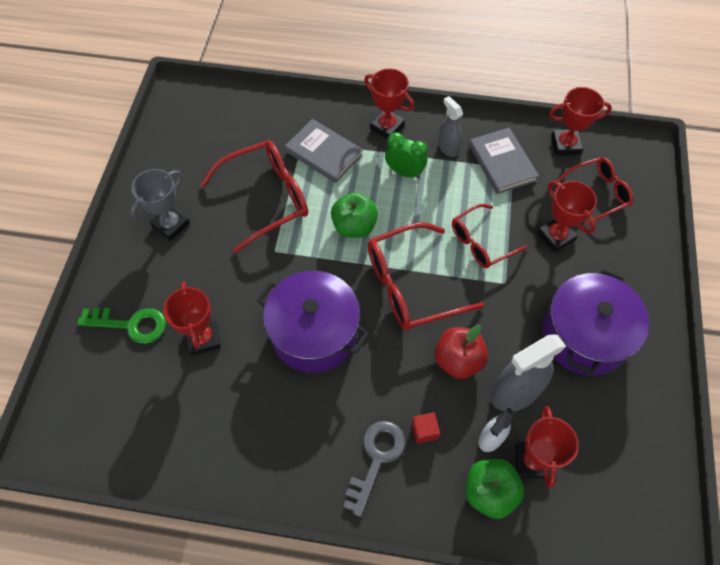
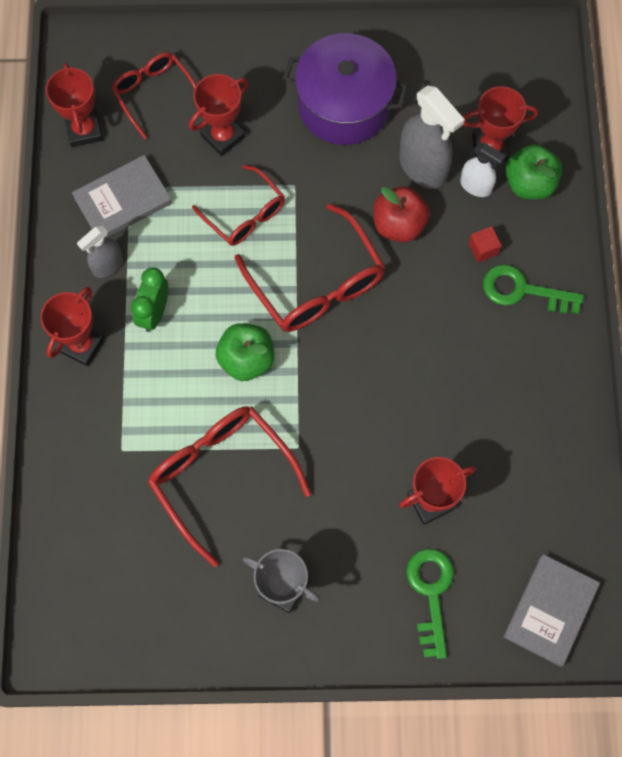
camera: 100 degrees left, 10 degrees up
(314, 333) = (397, 378): purple pot -> none
(323, 153) = (137, 418): grey book -> grey book (550, 610)
(376, 459) = (523, 290): grey key -> green key

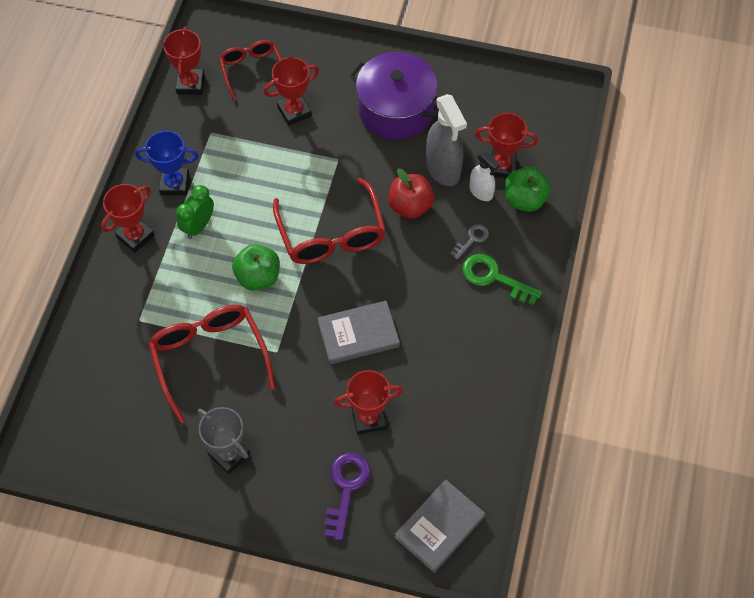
camera: 15 degrees right, 10 degrees down
(107, 265) = (174, 184): grey spray bottle -> blue trophy
(123, 200) = (202, 140): grey book -> grey book (358, 334)
(245, 214) = (292, 171): red glasses -> none
(431, 593) = (346, 488): green key -> purple key
(483, 249) = (472, 239): red cube -> grey key

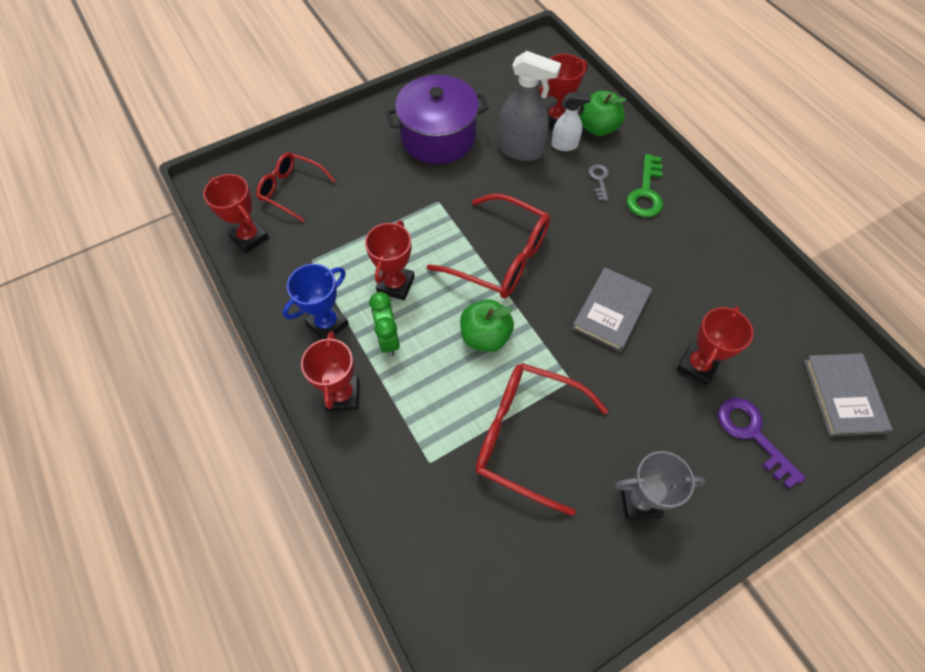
camera: 45 degrees left, 0 degrees up
(294, 112) = (363, 194): red trophy -> red trophy (395, 284)
(410, 206) = (531, 192): red apple -> none
(494, 278) = (646, 192): green key -> green key turned 60 degrees counterclockwise

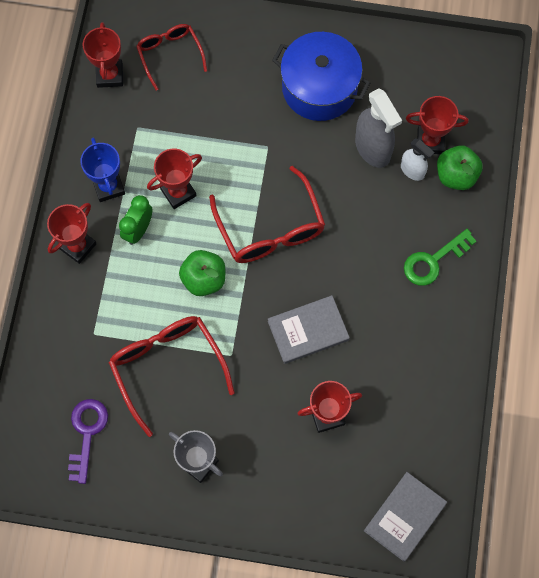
camera: 40 degrees right, 10 degrees up
(327, 324) = (108, 186): blue trophy -> blue trophy turned 75 degrees clockwise
(438, 137) = (319, 88): purple pot -> blue pot
(599, 180) = (408, 222): grey key -> none
(752, 434) = (313, 487): purple key -> purple key (87, 433)

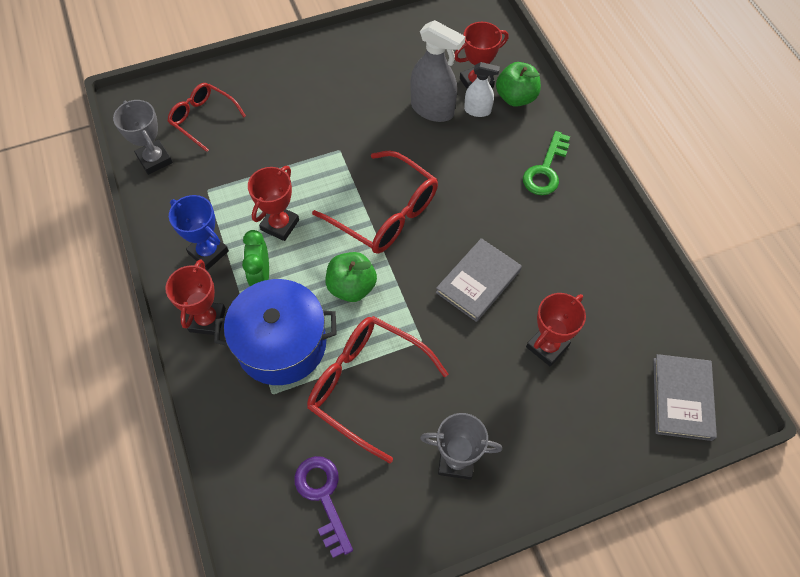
camera: 30 degrees left, 10 degrees down
(110, 75) = (154, 159): red trophy -> grey trophy
(319, 88) = (355, 85): blue pot -> blue pot (281, 344)

